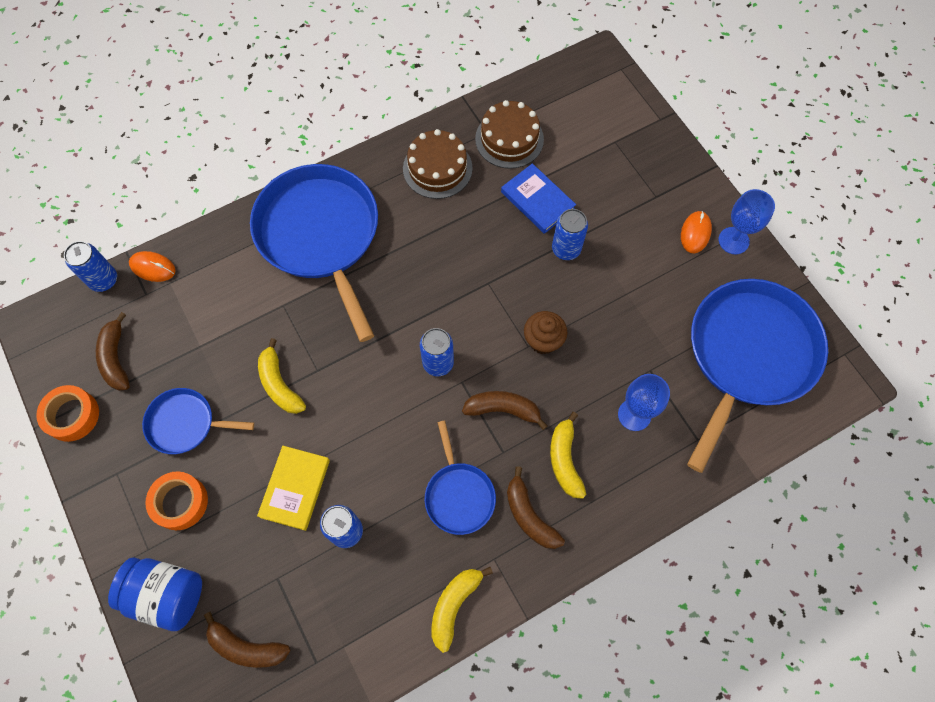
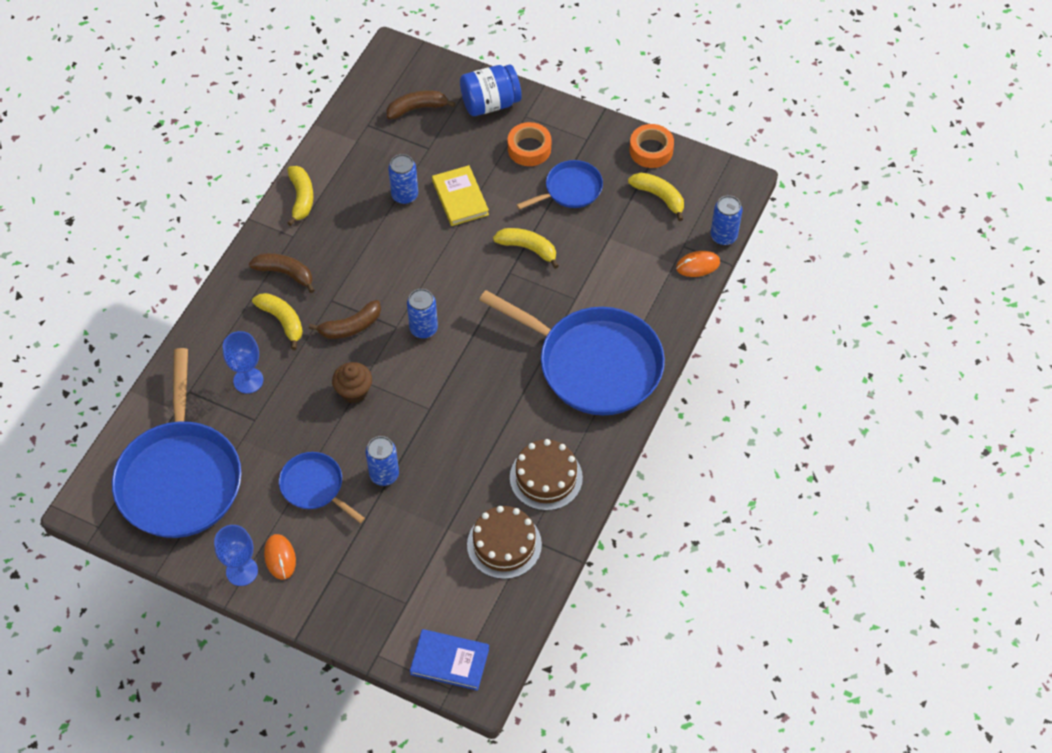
camera: 145 degrees right, 10 degrees down
(116, 358) = (659, 197): brown banana -> yellow banana
(459, 495) = (343, 257): blue pan -> blue pan (314, 486)
(537, 200) = (438, 502): blue book -> blue book (449, 661)

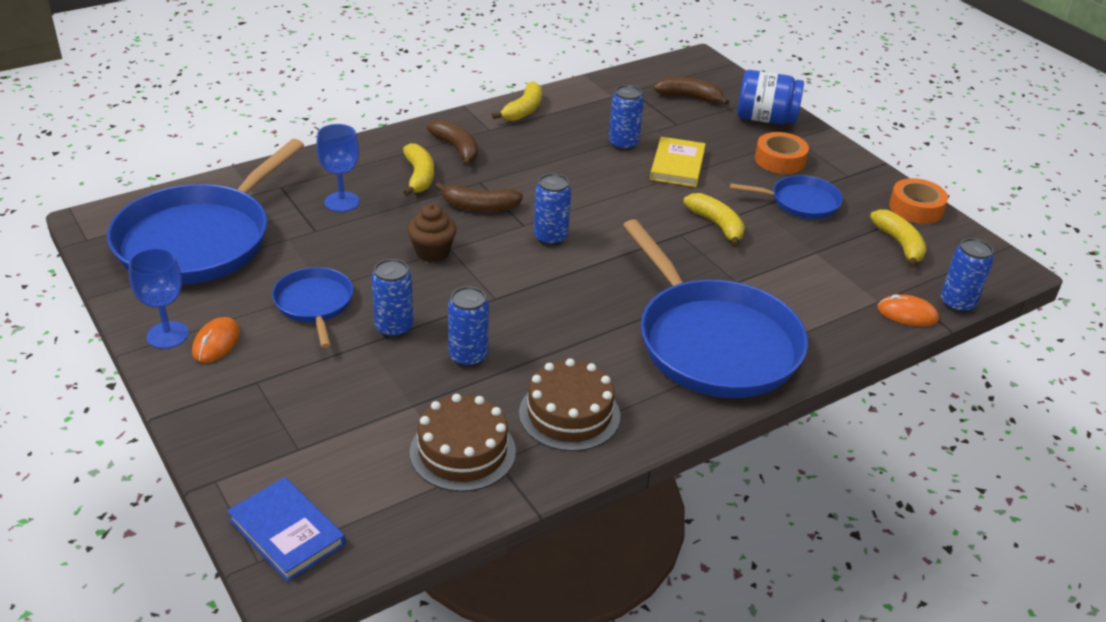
camera: 30 degrees right, 20 degrees down
(450, 469) = (468, 356): none -> blue can

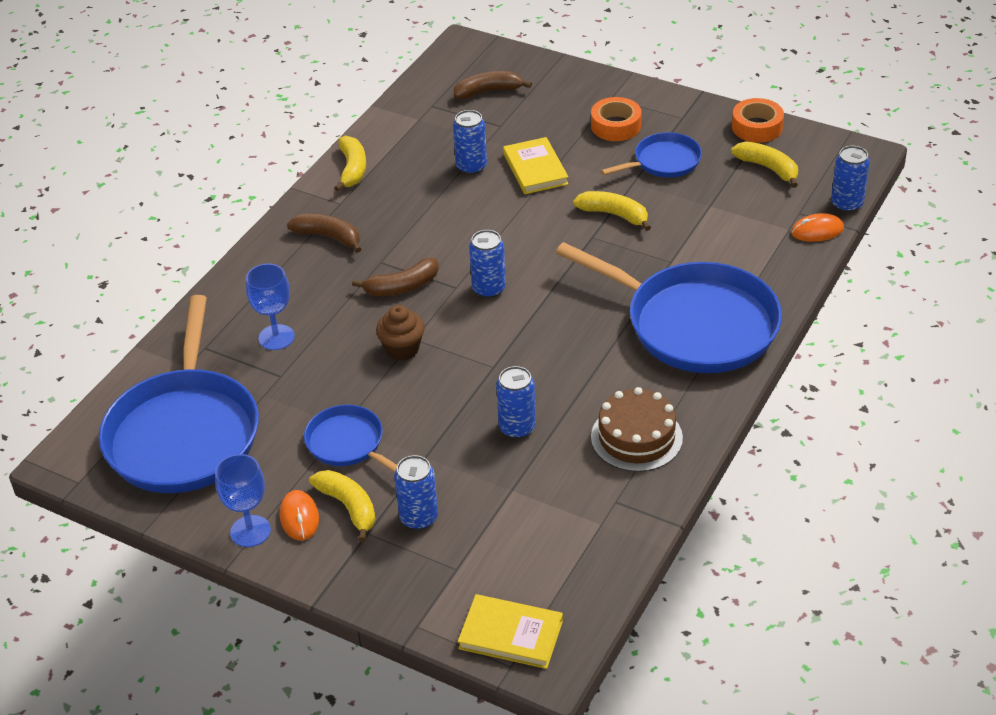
camera: 25 degrees left, 5 degrees up
(286, 532) = (511, 635): blue book -> yellow book
(394, 328) = (435, 432): blue can -> blue can (419, 518)
(419, 177) = (321, 281): yellow banana -> yellow banana (349, 507)
(462, 451) = (583, 507): brown cake -> none
(765, 119) = (571, 87): blue jar -> none

